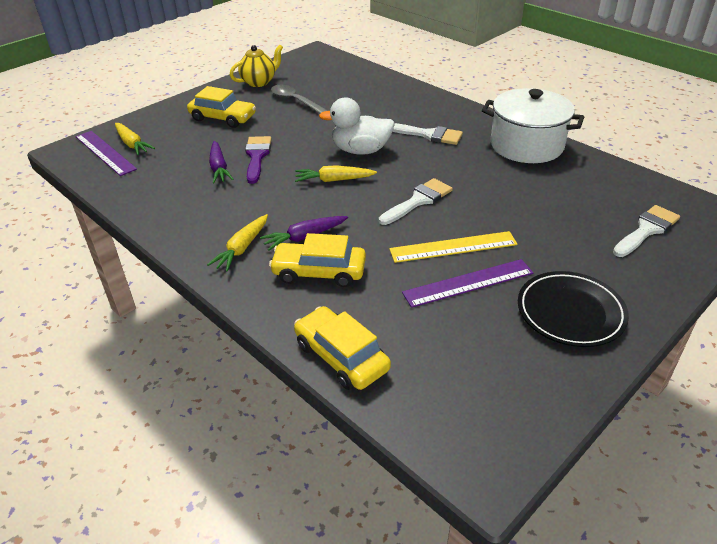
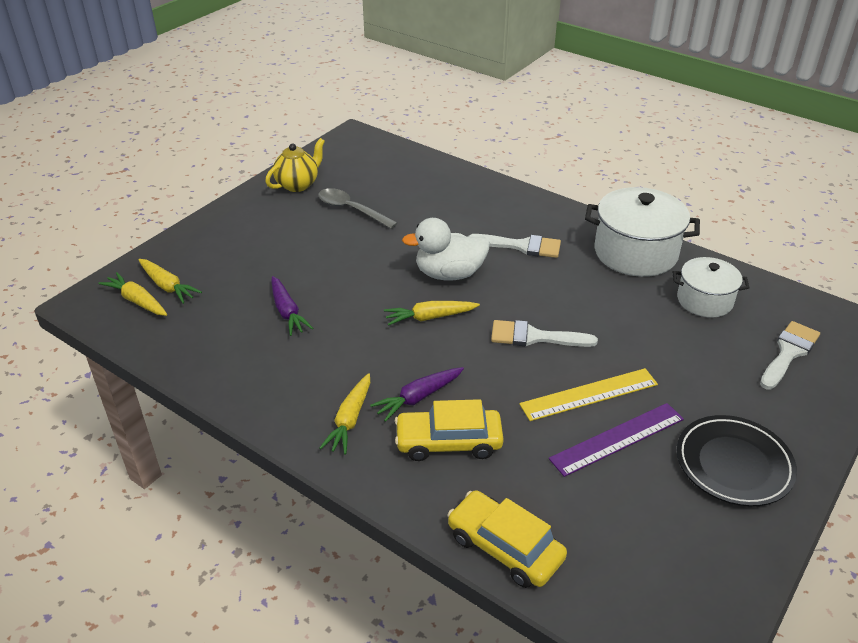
camera: 10 degrees left, 0 degrees up
(105, 152) = (137, 301): purple ruler -> yellow carrot
(223, 118) = (269, 240): yellow car -> none
(257, 156) = (328, 292): purple brush -> none
(418, 201) = (534, 337): white brush -> white brush turned 120 degrees counterclockwise
(579, 185) = (704, 300): none -> white pot

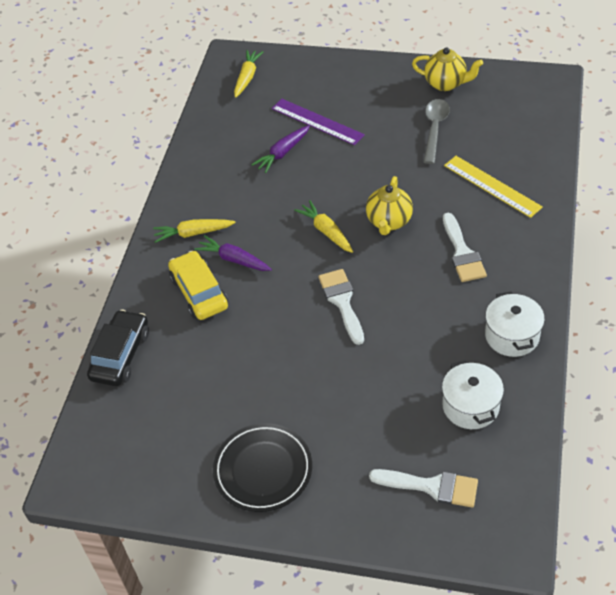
camera: 70 degrees right, 10 degrees up
(167, 286) = (271, 82): yellow carrot -> none
(449, 274) = (389, 222): white duck -> yellow teapot
(505, 547) = (121, 355): yellow car -> black car
(589, 394) = (293, 357): yellow ruler -> yellow ruler (492, 186)
(617, 438) = (253, 388): purple ruler -> purple ruler (317, 121)
(635, 252) = (512, 336): white pot -> white pot, size x0.62

